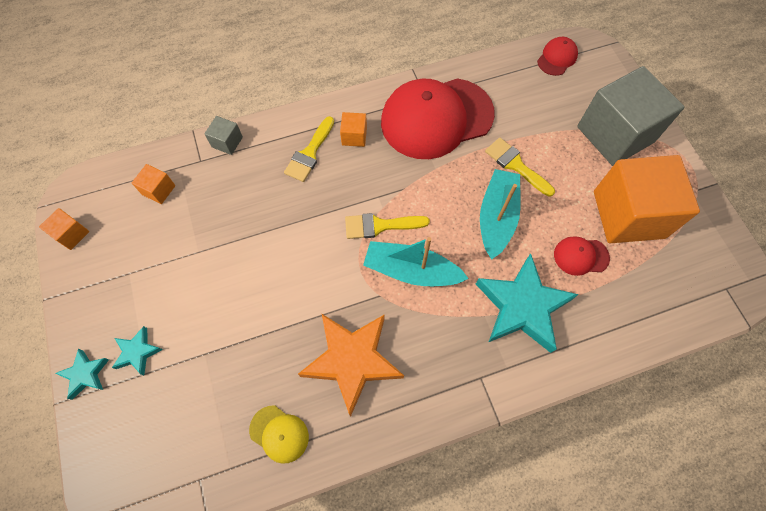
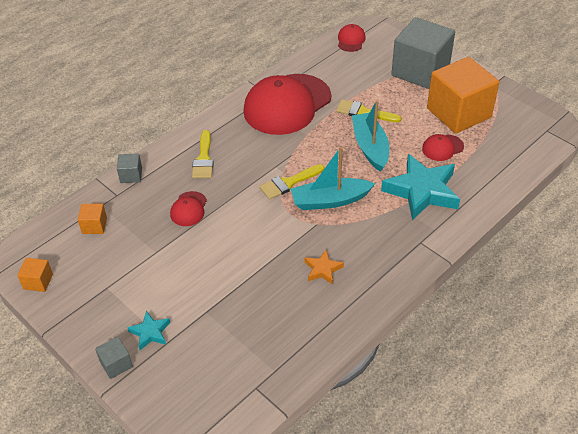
camera: 25 degrees left, 20 degrees down
(85, 374) = (116, 364): turquoise star -> grey cube
(259, 212) = (188, 209): none -> red cap
(279, 434) = (298, 334): yellow cap -> none
(352, 360) = (322, 269): orange star -> orange star, size x0.47
(354, 136) = (231, 136): orange cube -> none

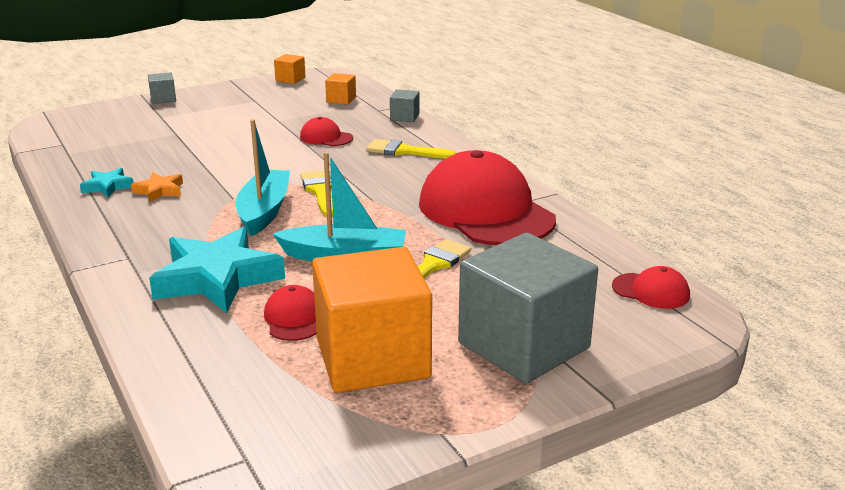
camera: 105 degrees right, 20 degrees down
(150, 332) = (180, 112): turquoise star -> turquoise star (108, 186)

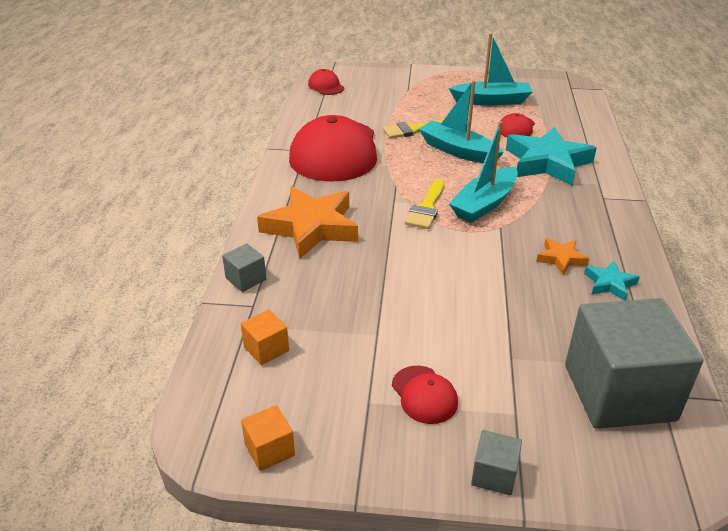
camera: 145 degrees left, 10 degrees up
(326, 137) = (357, 277): red cap -> red cap (424, 394)
(372, 358) = (491, 101): orange cube -> turquoise boat
(405, 151) = (311, 227): yellow brush -> orange star
(523, 346) = (418, 86): grey cube -> grey cube (619, 392)

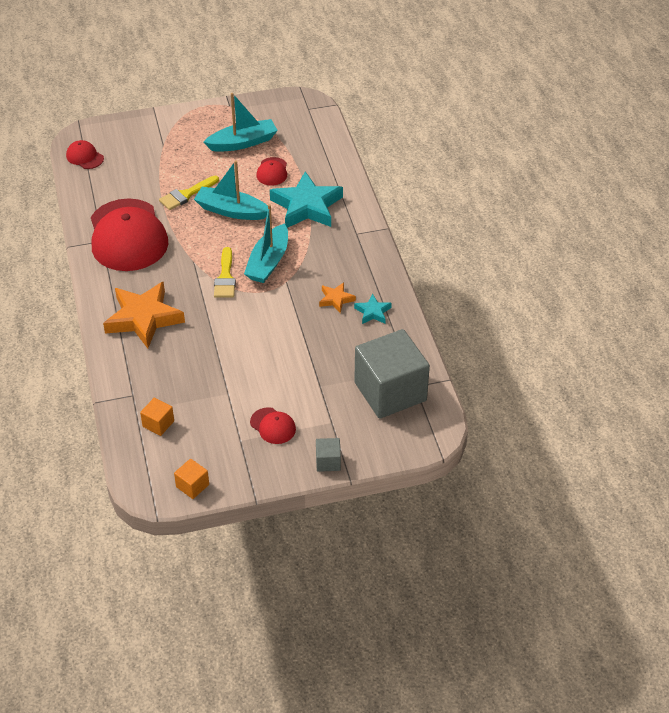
camera: 20 degrees left, 10 degrees up
(246, 279) = (116, 376): grey cube -> none

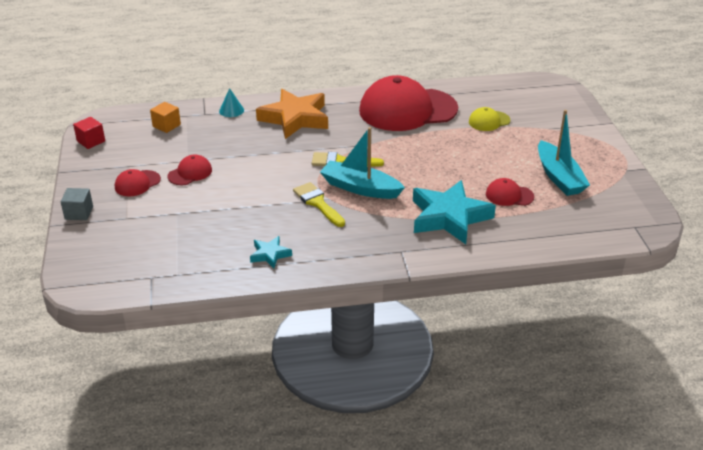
camera: 95 degrees right, 10 degrees down
(85, 157) = (523, 87): red cap -> red cap (190, 173)
(126, 372) = (231, 110): none -> turquoise cone
(150, 181) = (489, 121): none -> yellow cap
(186, 195) = (468, 141): yellow brush -> yellow brush (317, 203)
(192, 486) = (91, 141): orange cube -> red cube
(231, 211) = (442, 167): turquoise boat -> none
(336, 299) = (295, 230): orange star -> none
(390, 391) = (150, 258): grey cube -> none

